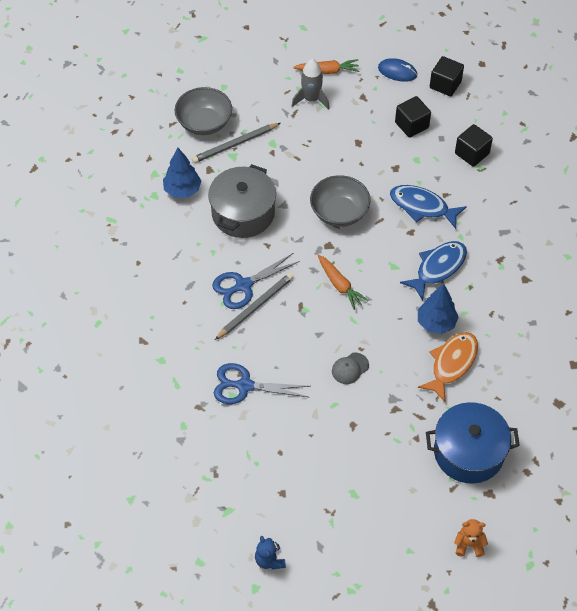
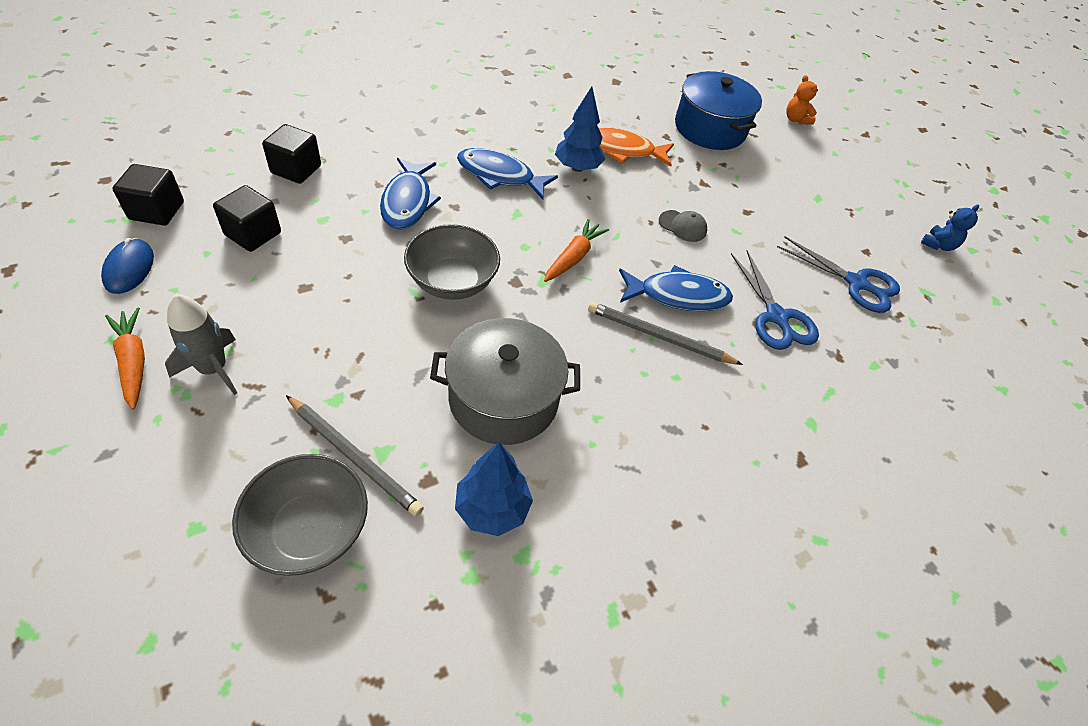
camera: 120 degrees left, 5 degrees down
(243, 285) = (634, 360): blue scissors -> blue scissors (856, 283)
(284, 333) = (678, 296): none -> blue fish

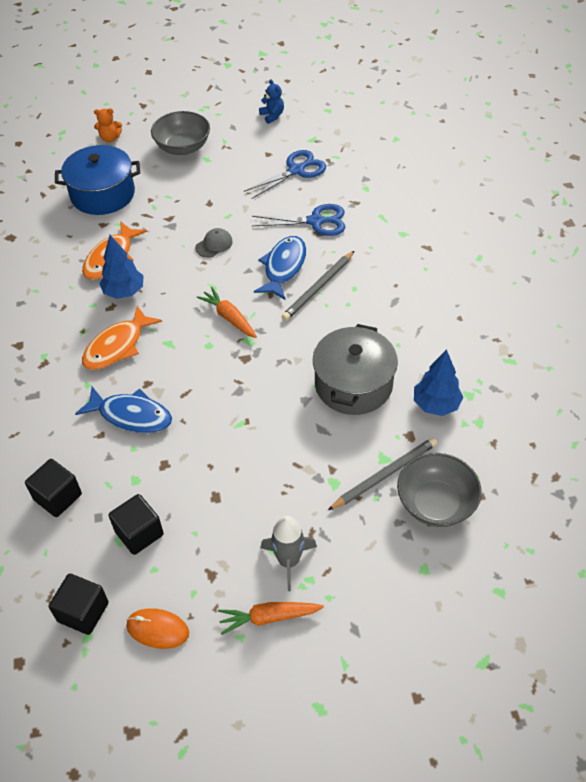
camera: 65 degrees left, 0 degrees up
(129, 268) = (157, 629): blue mouse -> orange mouse
(452, 282) = (235, 397): grey bowl -> grey bowl (183, 147)
(500, 176) = (117, 346): blue fish -> orange fish

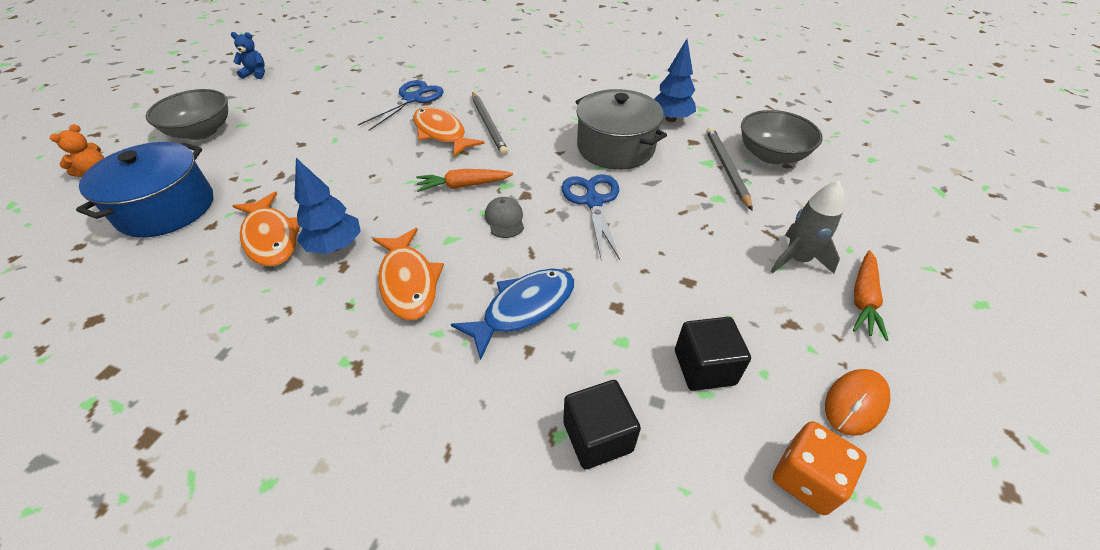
camera: 60 degrees left, 5 degrees down
(83, 612) = (806, 478): black cube -> orange dice
(214, 245) = (358, 160): grey cap -> grey cap (504, 219)
(283, 267) = (441, 133): blue fish -> orange fish
(296, 170) = (339, 86): blue scissors -> blue scissors (593, 202)

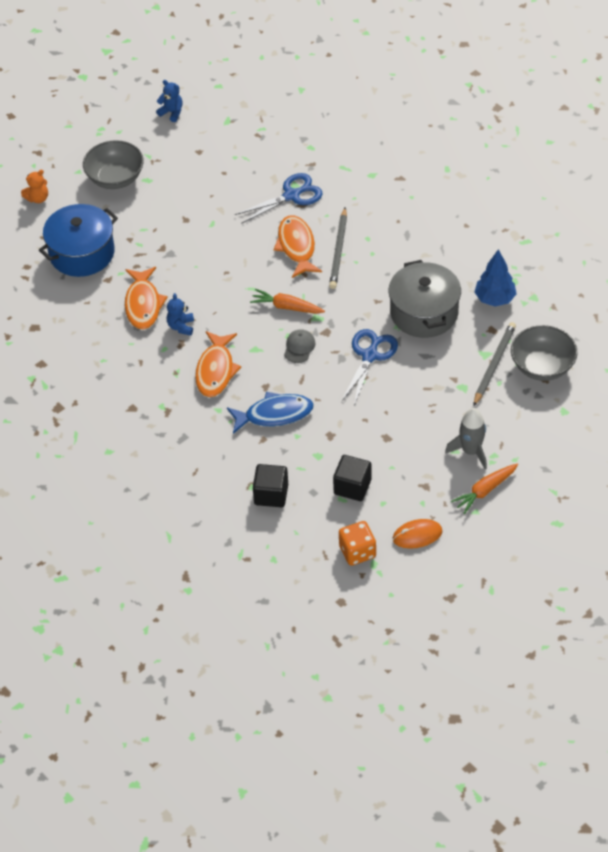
camera: 30 degrees right, 5 degrees up
(335, 246) = (181, 326): blue tree -> blue teddy bear

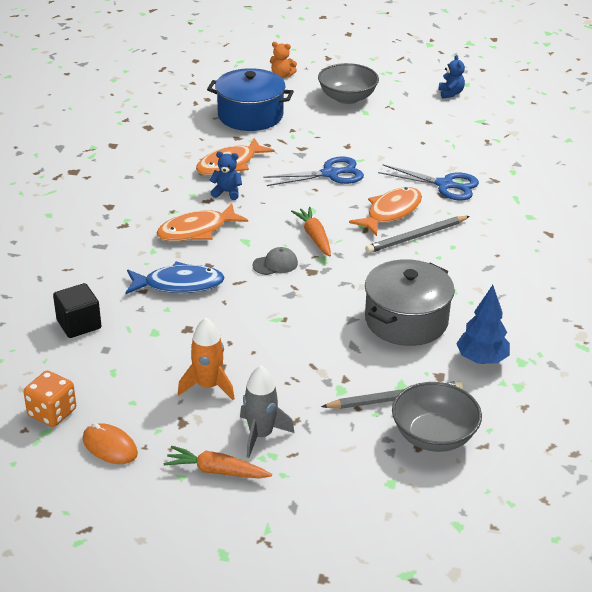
camera: 50 degrees right, 15 degrees down
(181, 326) = (227, 192): blue teddy bear -> blue teddy bear turned 45 degrees clockwise
(274, 414) = (179, 284): blue fish -> blue fish turned 45 degrees counterclockwise
(352, 487) = (135, 372): black cube -> none
(369, 356) = (312, 310): blue scissors -> blue scissors (330, 174)
(401, 454) = (208, 386): none -> orange rocket

